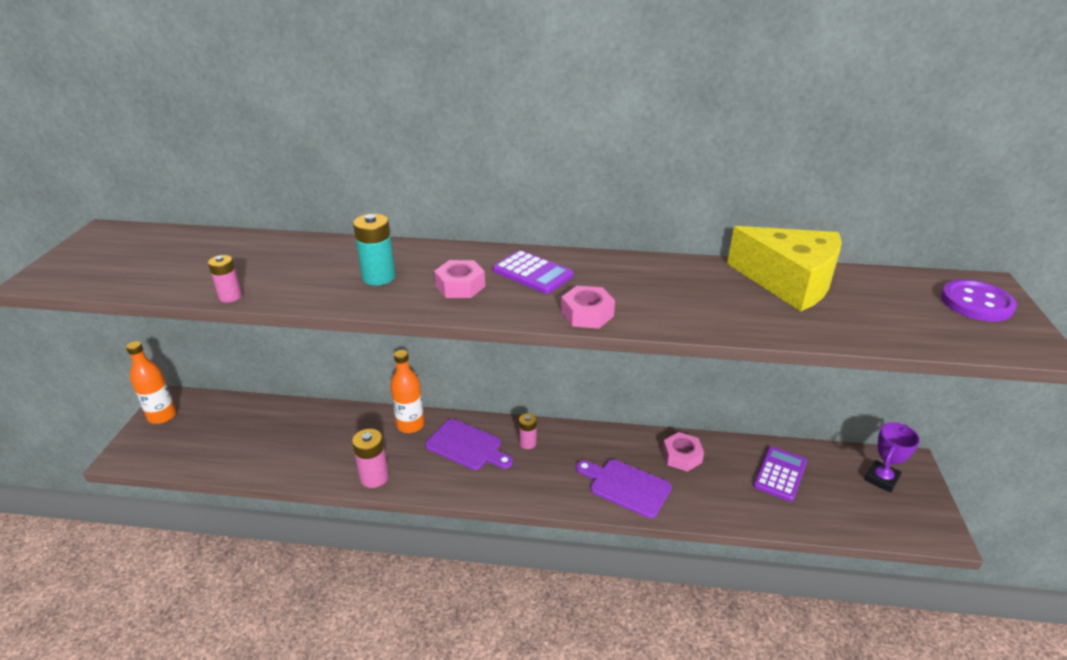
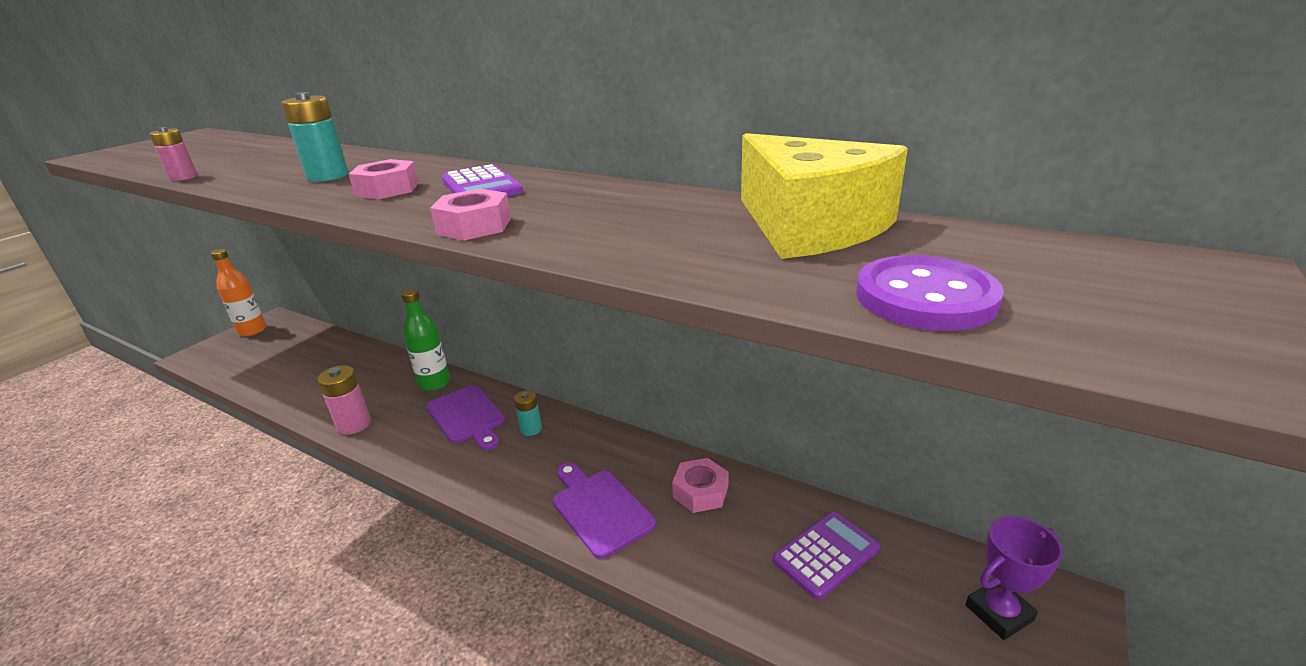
camera: 25 degrees right, 5 degrees down
(410, 425) = (434, 383): orange bottle -> green bottle
(527, 443) = (531, 429): pink battery -> turquoise battery
(976, 303) = (1162, 290): purple button -> purple button (925, 297)

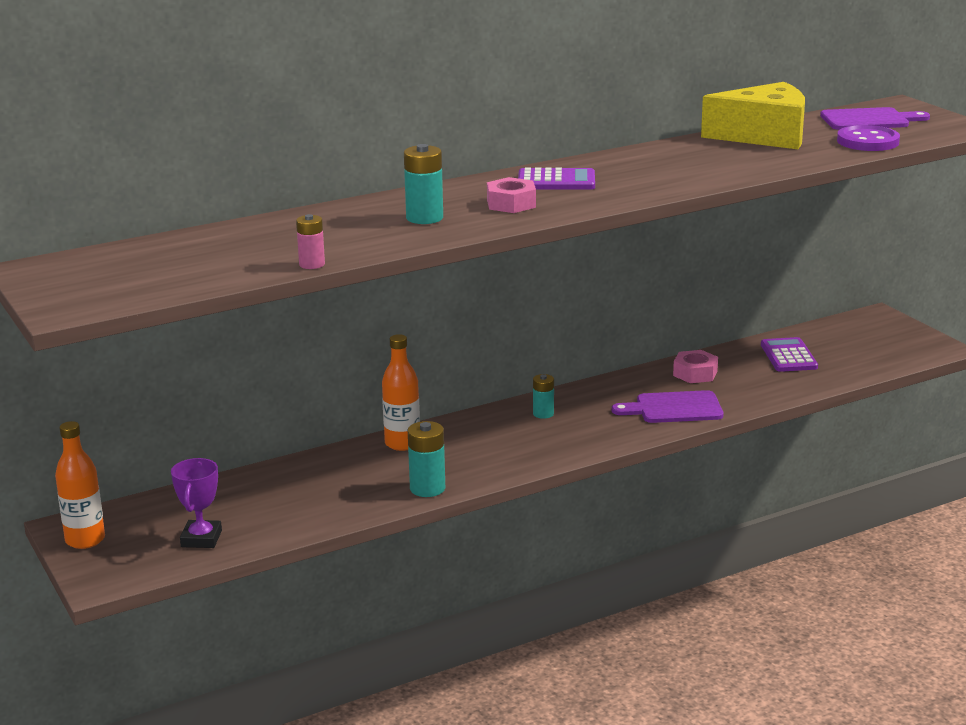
camera: 60 degrees left, 5 degrees down
(354, 424) = (427, 488): pink battery -> turquoise battery
(434, 383) = (402, 443): green bottle -> orange bottle
(467, 416) = (486, 436): purple cutting board -> purple cutting board (869, 120)
(474, 226) = (649, 191): pink nut -> none
(999, 613) = (867, 332): purple trophy -> purple trophy (201, 539)

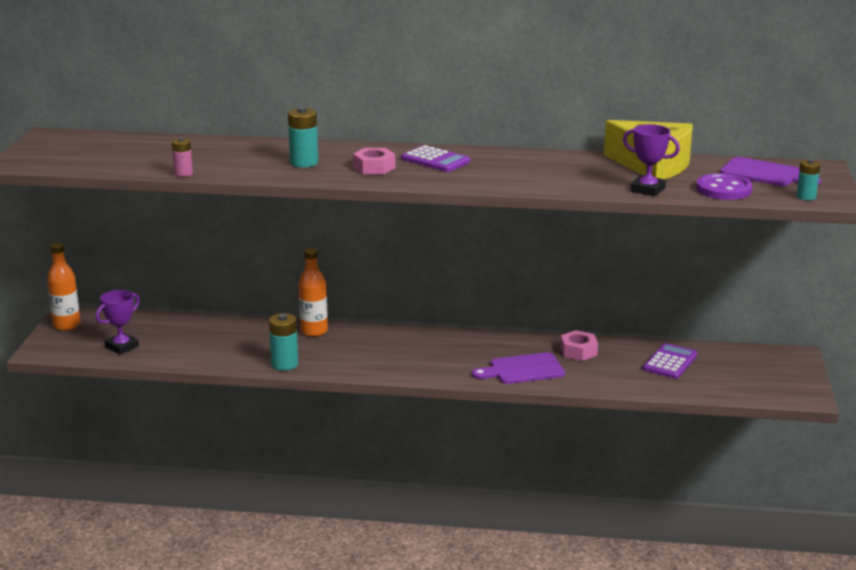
camera: 35 degrees right, 0 degrees up
(543, 414) = (430, 343): turquoise battery -> turquoise battery (806, 197)
(674, 408) = (523, 370): purple cutting board -> purple cutting board turned 45 degrees counterclockwise
(808, 158) = (647, 190): none -> purple trophy

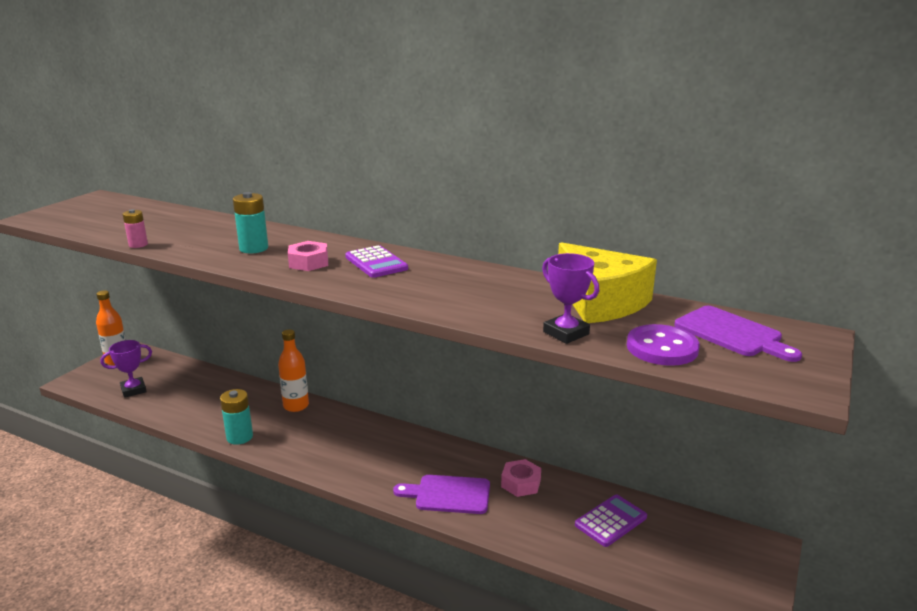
camera: 20 degrees right, 0 degrees up
(806, 197) = (767, 377): turquoise battery -> none

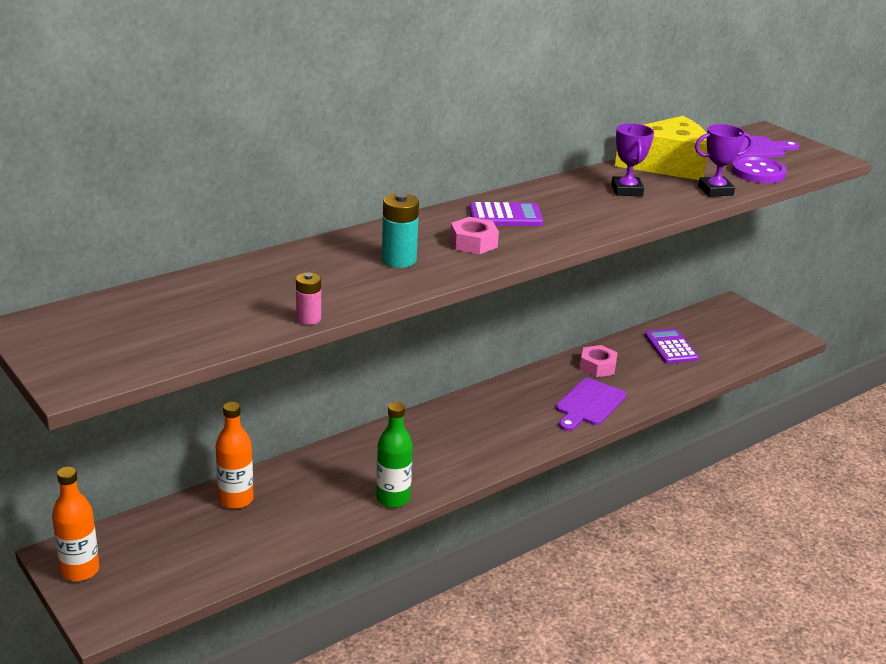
camera: 65 degrees left, 5 degrees up
(133, 390) = (193, 565): purple trophy -> purple trophy (627, 190)
(239, 437) = (393, 499): turquoise battery -> green bottle
(296, 406) = (359, 448): orange bottle -> orange bottle (236, 500)

